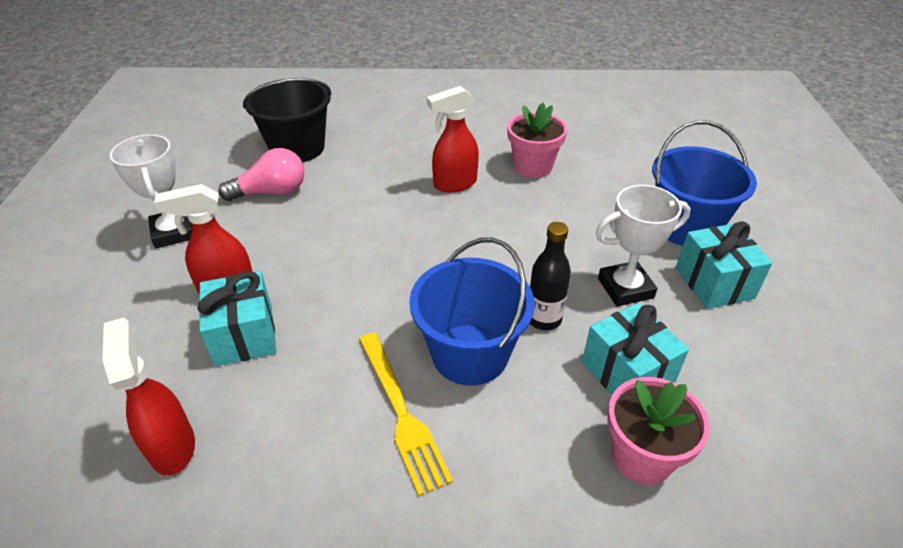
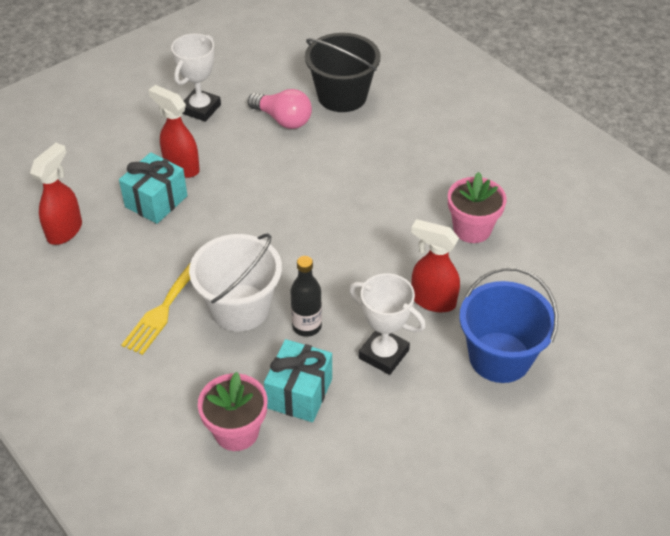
camera: 50 degrees right, 5 degrees up
(454, 184) = (398, 199): red spray bottle -> red spray bottle (432, 300)
(470, 354) = (240, 307): blue bucket -> white bucket
(714, 283) = (445, 403): turquoise gift -> none

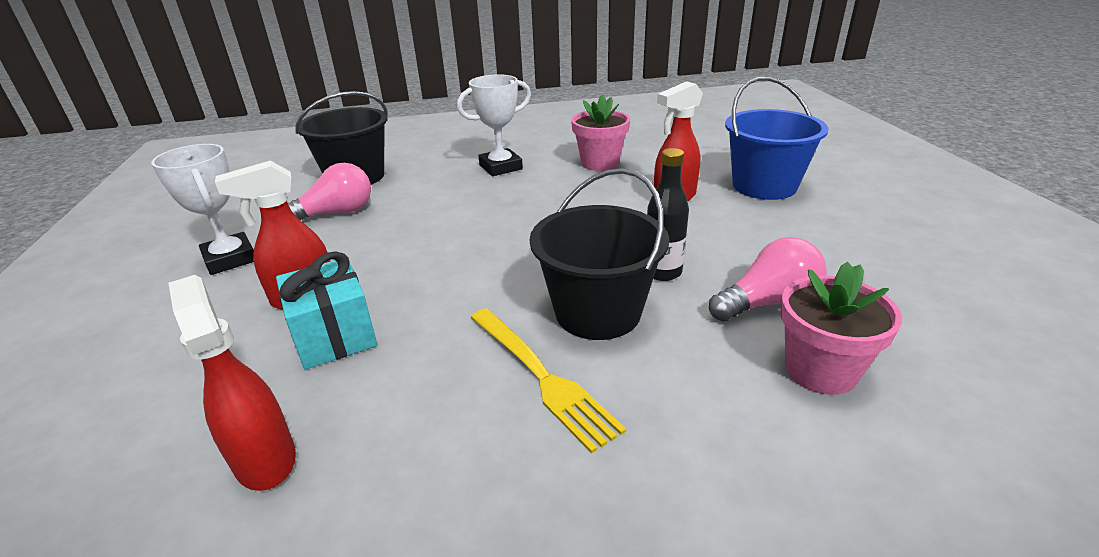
camera: 60 degrees left, 15 degrees down
(240, 307) = (597, 312): white bucket -> black bucket
(299, 393) = (768, 302): turquoise gift -> pink light bulb
(383, 354) = (731, 237): white trophy -> white trophy (500, 167)

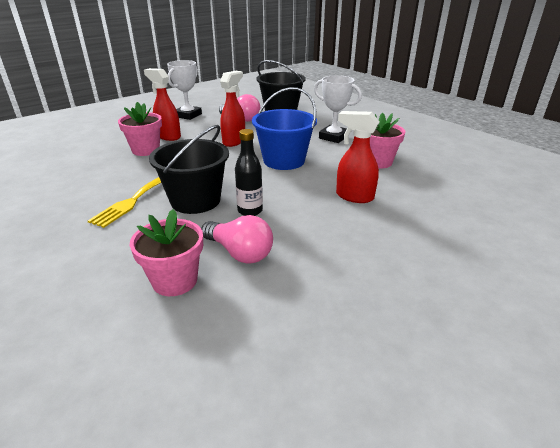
camera: 60 degrees right, 0 degrees up
(265, 459) = (72, 162): red spray bottle -> red spray bottle (234, 141)
(334, 335) = (146, 150): turquoise gift -> pink flower pot
(764, 186) = (419, 229): blue bucket -> blue bucket (284, 160)

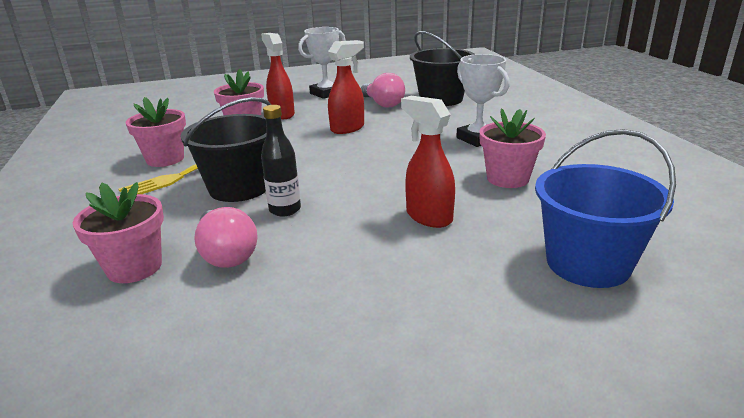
camera: 25 degrees right, 5 degrees down
(103, 188) = (165, 159): none -> pink flower pot
(284, 160) = (384, 159): blue bucket -> blue bucket (588, 263)

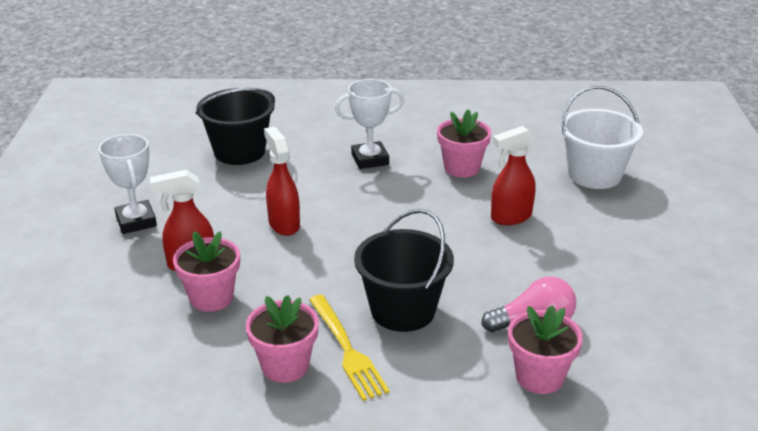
camera: 75 degrees left, 5 degrees up
(285, 210) = (466, 286): black bottle -> none
(383, 104) = (220, 189): pink light bulb -> none
(588, 263) = (594, 175): blue bucket -> white bucket

